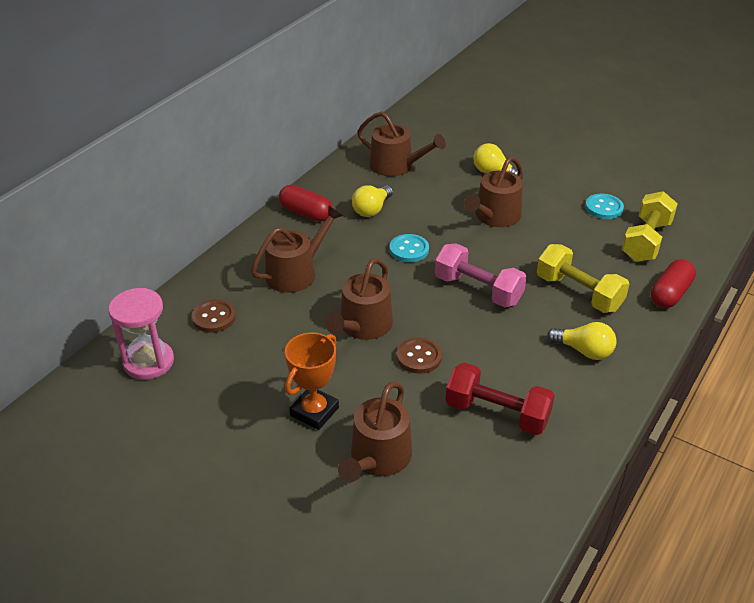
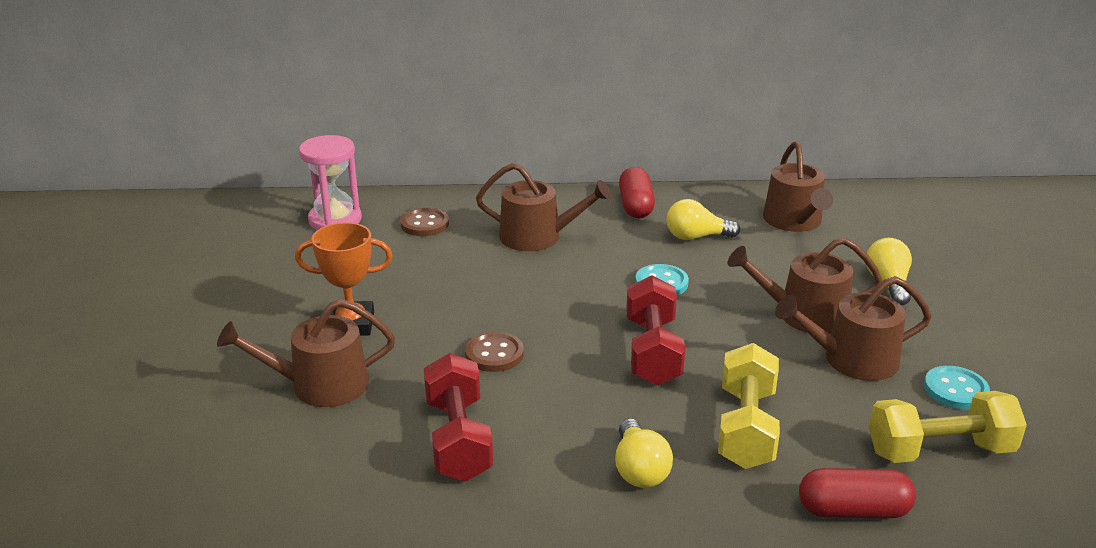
camera: 55 degrees right, 10 degrees down
(362, 326) = (503, 303): brown watering can -> brown watering can (851, 360)
(478, 290) = (652, 352): pink dumbbell -> red dumbbell

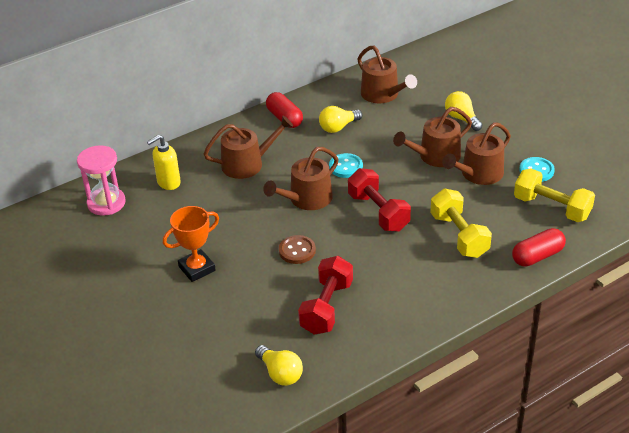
camera: 30 degrees left, 10 degrees up
(319, 385) = (220, 313): brown watering can -> brown watering can (306, 199)
(425, 224) = (168, 183): brown button -> yellow soap dispenser
(458, 439) = (326, 307): red dumbbell -> red dumbbell turned 60 degrees clockwise
(639, 469) = (428, 281): yellow light bulb -> yellow light bulb (280, 373)
(939, 451) = (552, 208): yellow dumbbell -> yellow dumbbell turned 75 degrees clockwise

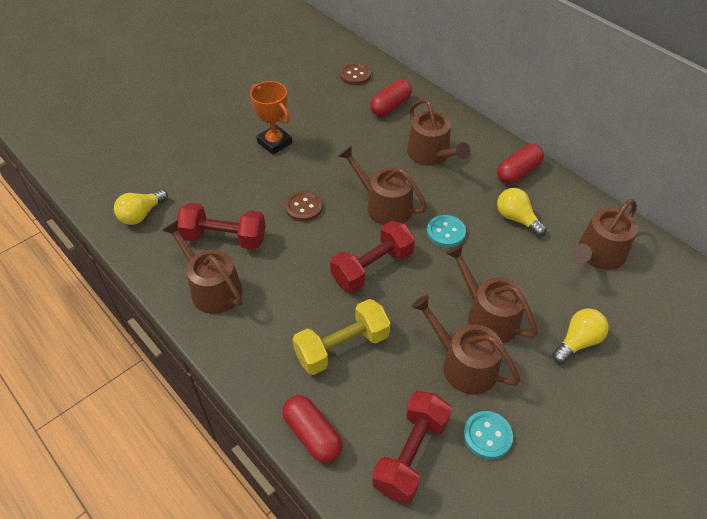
camera: 80 degrees right, 10 degrees up
(106, 203) = (355, 75): pink hourglass -> brown button
(168, 183) = (390, 106): yellow soap dispenser -> red capsule
(388, 315) = (212, 288): none -> brown watering can
(552, 208) = (410, 454): yellow dumbbell -> red dumbbell

